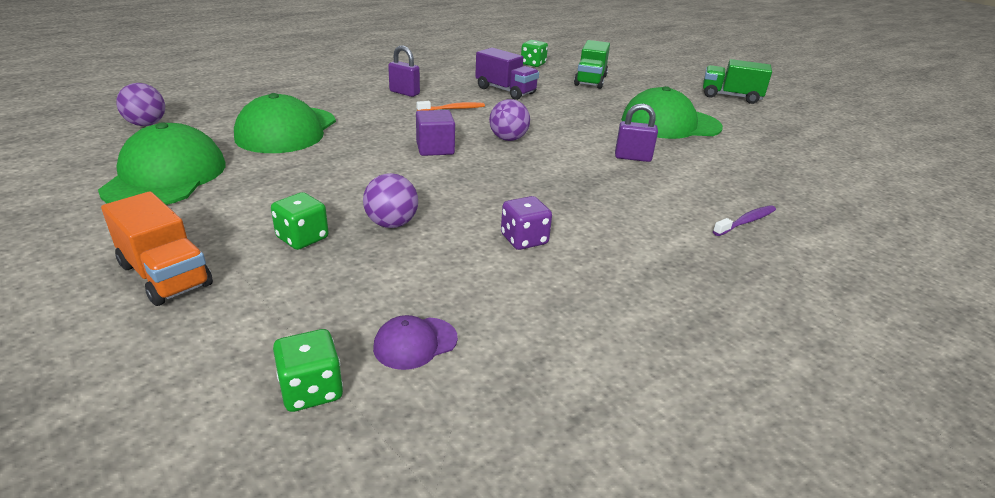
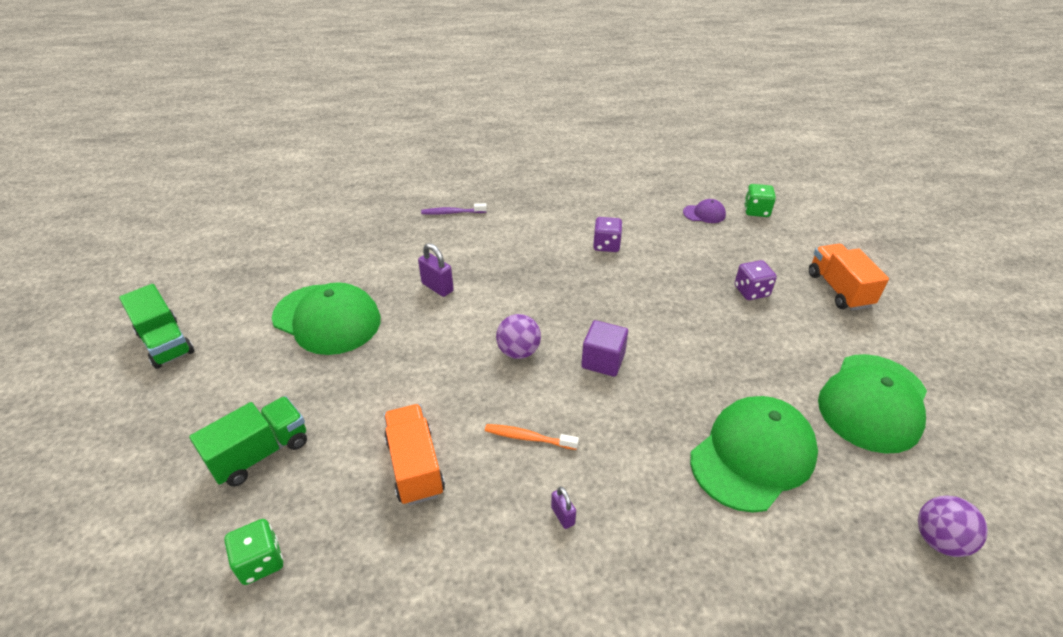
camera: 145 degrees left, 10 degrees up
(302, 238) = (751, 291): green dice -> purple dice
(392, 224) = (686, 284): purple ball -> none
(404, 93) = (562, 516): purple padlock -> purple padlock, size x0.61
(505, 91) = (415, 466): purple truck -> orange truck

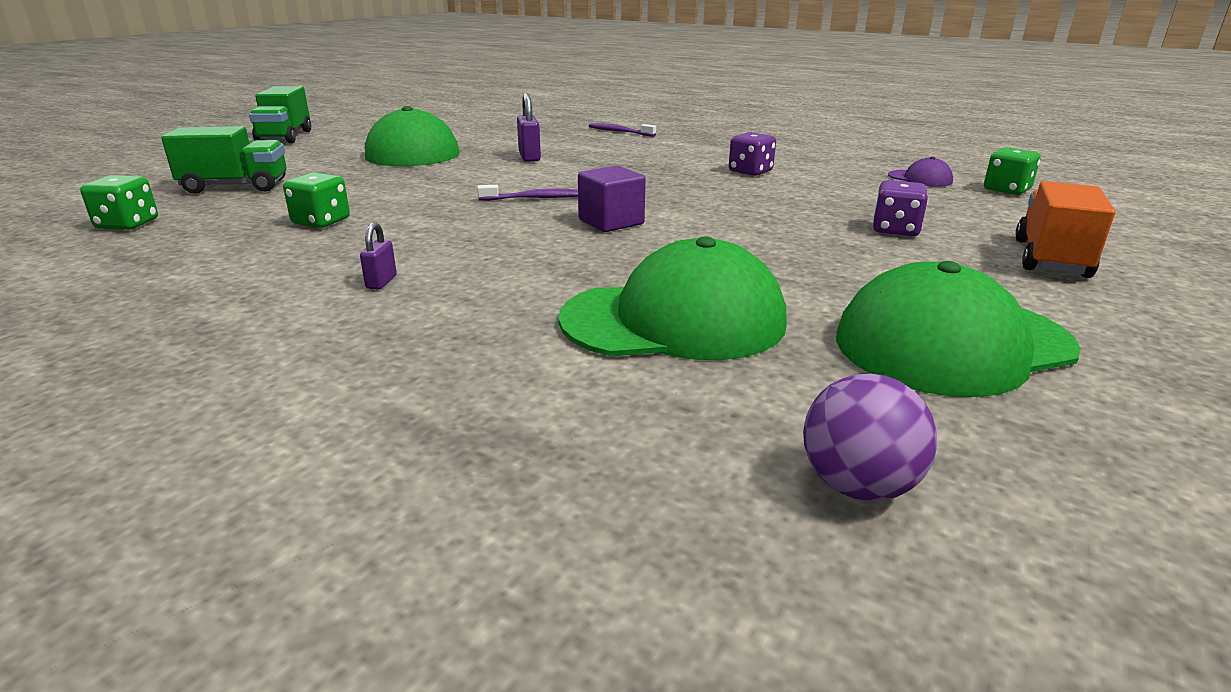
camera: 35 degrees right, 15 degrees down
(415, 466) = (321, 222): orange truck -> green dice
(518, 351) = (534, 198): purple ball -> purple toothbrush
(528, 438) = (444, 237): orange toothbrush -> none

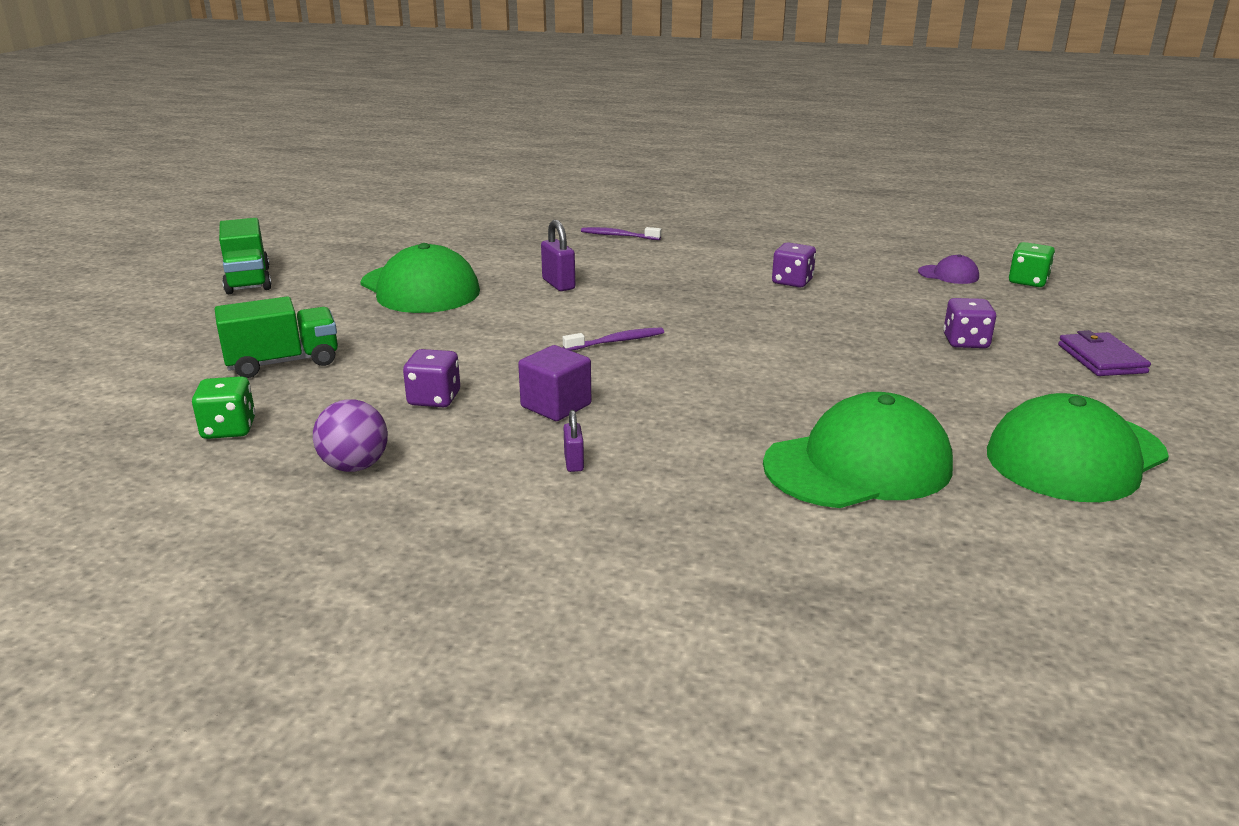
camera: 15 degrees left, 0 degrees up
(321, 222) = (434, 399): green dice -> purple dice
(611, 222) = (716, 363): purple cube -> purple cube (556, 406)
(858, 486) = (1082, 582): purple ball -> purple ball (355, 466)
(1050, 258) = (1101, 359): orange truck -> purple wallet

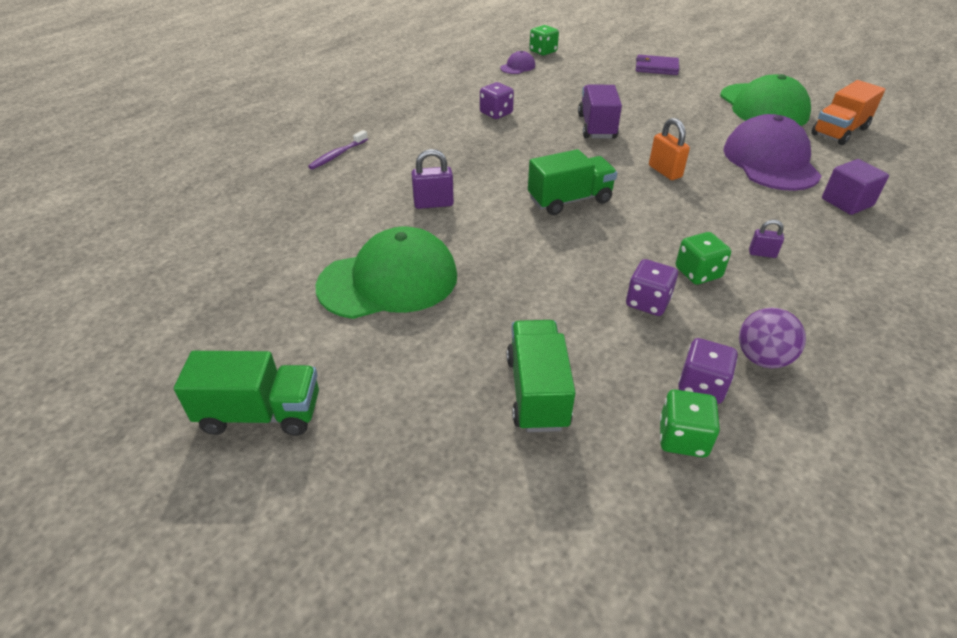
camera: 70 degrees left, 15 degrees up
(505, 423) = (698, 273): none -> green dice
(556, 406) = (674, 246): purple cube -> purple cube (847, 202)
(617, 341) = (569, 200): purple toothbrush -> green truck
(740, 388) = (665, 171): none -> orange padlock
(824, 337) = (596, 127): none -> purple truck
(858, 465) = (770, 161): green cap -> purple cap
(965, 342) = (621, 91): purple dice -> purple dice (702, 386)
(1067, 535) = (839, 131): none -> orange truck

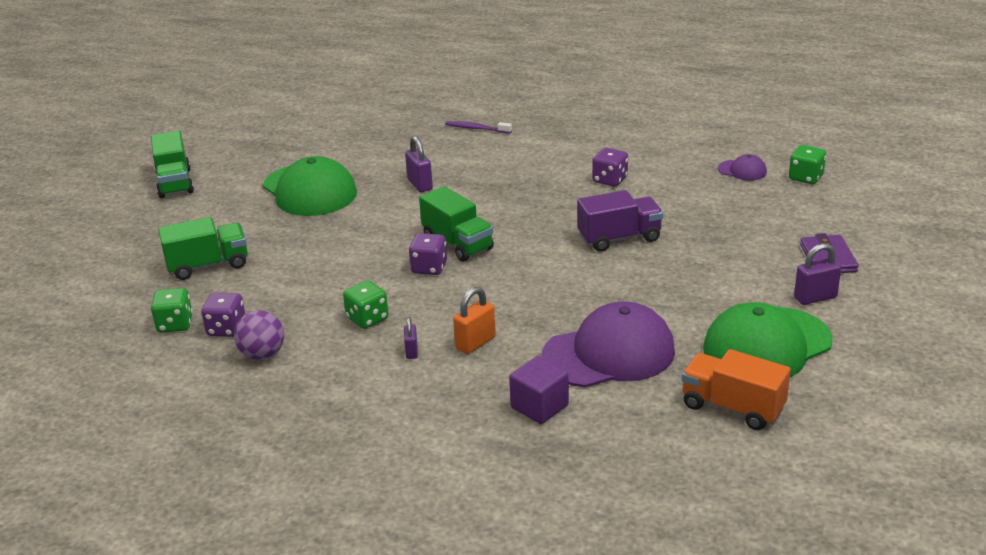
camera: 75 degrees right, 10 degrees down
(647, 302) = (318, 298): purple dice -> purple dice (429, 268)
(665, 171) = (542, 288): orange padlock -> orange padlock (475, 343)
(705, 81) = (815, 297): none -> purple padlock

